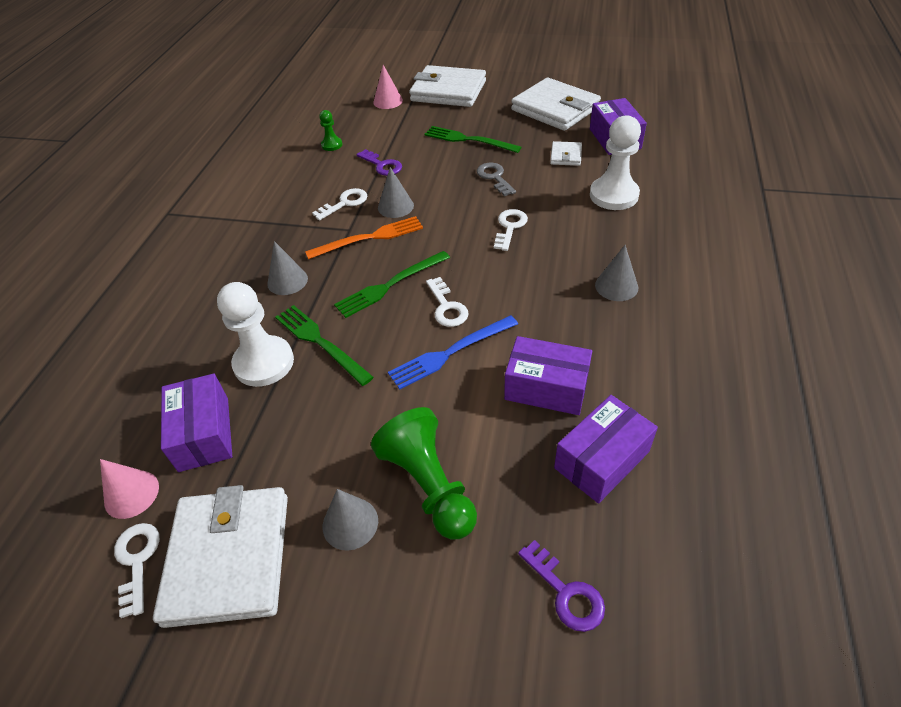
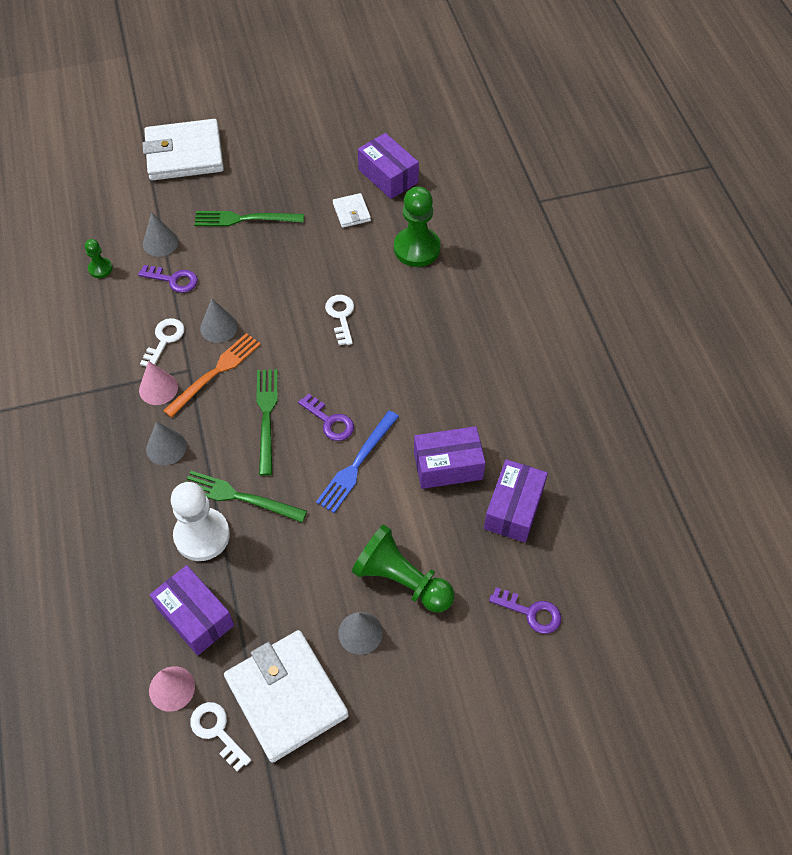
camera: 30 degrees left, 10 degrees up
(388, 101) = (124, 188): pink cone -> pink cone (158, 388)
(390, 285) = (267, 417): green fork -> green fork turned 150 degrees clockwise
(446, 307) = (329, 421): white key -> purple key
(495, 178) = (297, 261): grey key -> none
(555, 109) = (312, 150): white wallet -> none
(613, 195) = (416, 248): white pawn -> green pawn
(616, 286) = (460, 349): grey cone -> grey cone (160, 243)

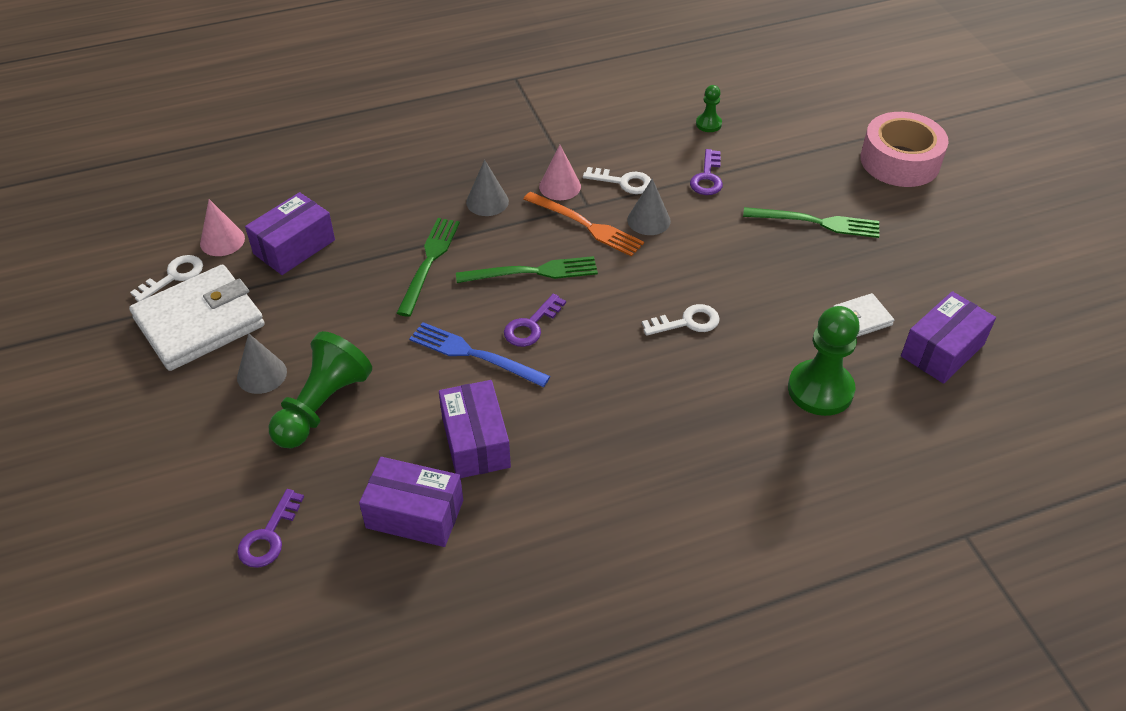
camera: 85 degrees right, 10 degrees down
(160, 243) = (757, 161): grey cone -> none
(184, 154) = (900, 161): white wallet -> pink tape
(202, 535) = (384, 240): white pawn -> none
(245, 219) = (816, 222): green fork -> green fork turned 105 degrees clockwise

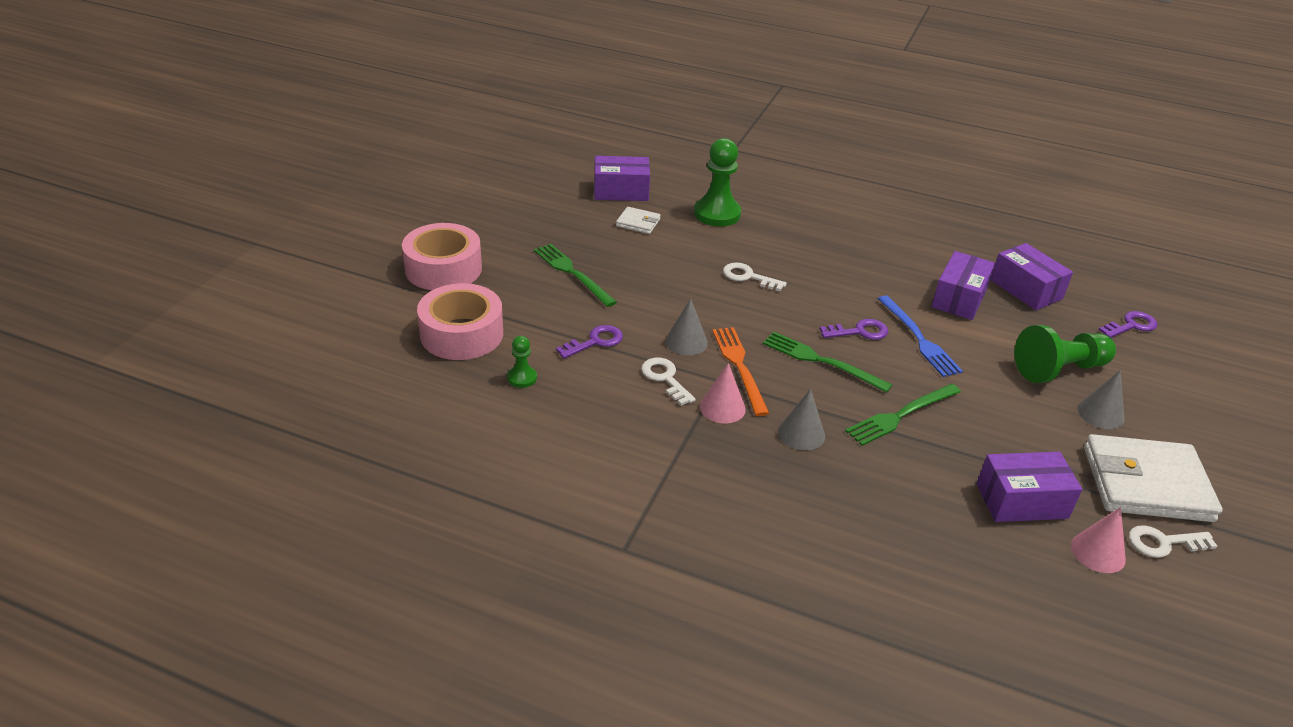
camera: 140 degrees left, 10 degrees down
(794, 126) = (462, 334): none -> pink tape

